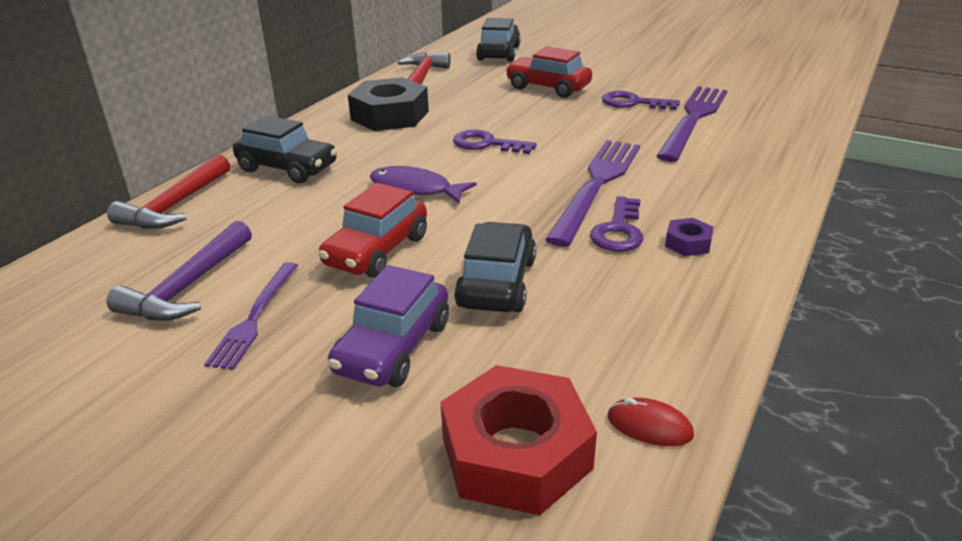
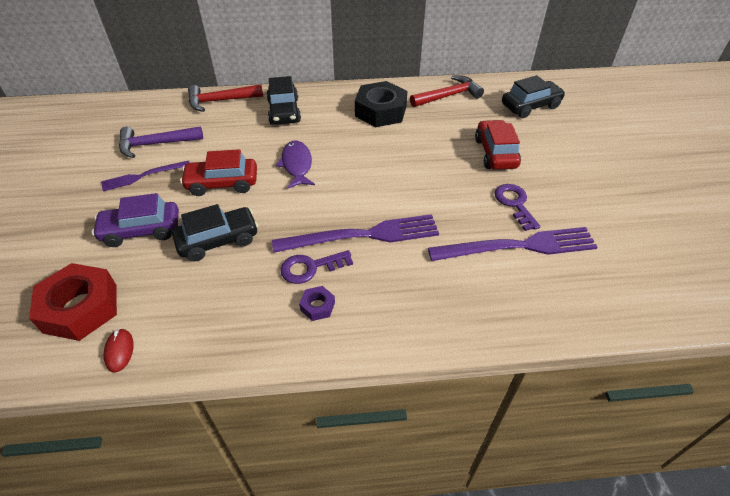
camera: 55 degrees right, 15 degrees up
(487, 144) = (378, 165): purple key -> none

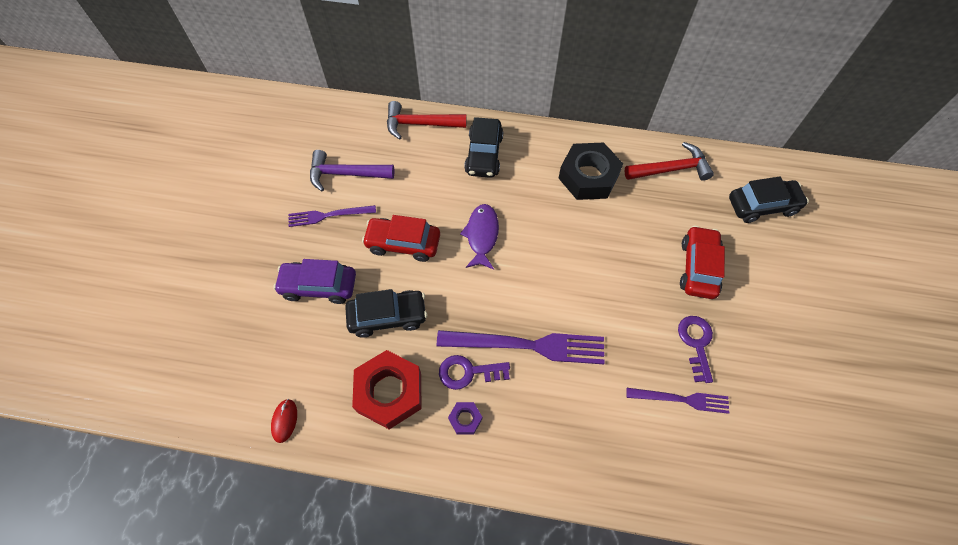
camera: 15 degrees right, 15 degrees up
(80, 308) = (256, 364): red nut -> red nut (389, 392)
(518, 246) = (681, 399): purple fork -> purple fork, size x0.58

